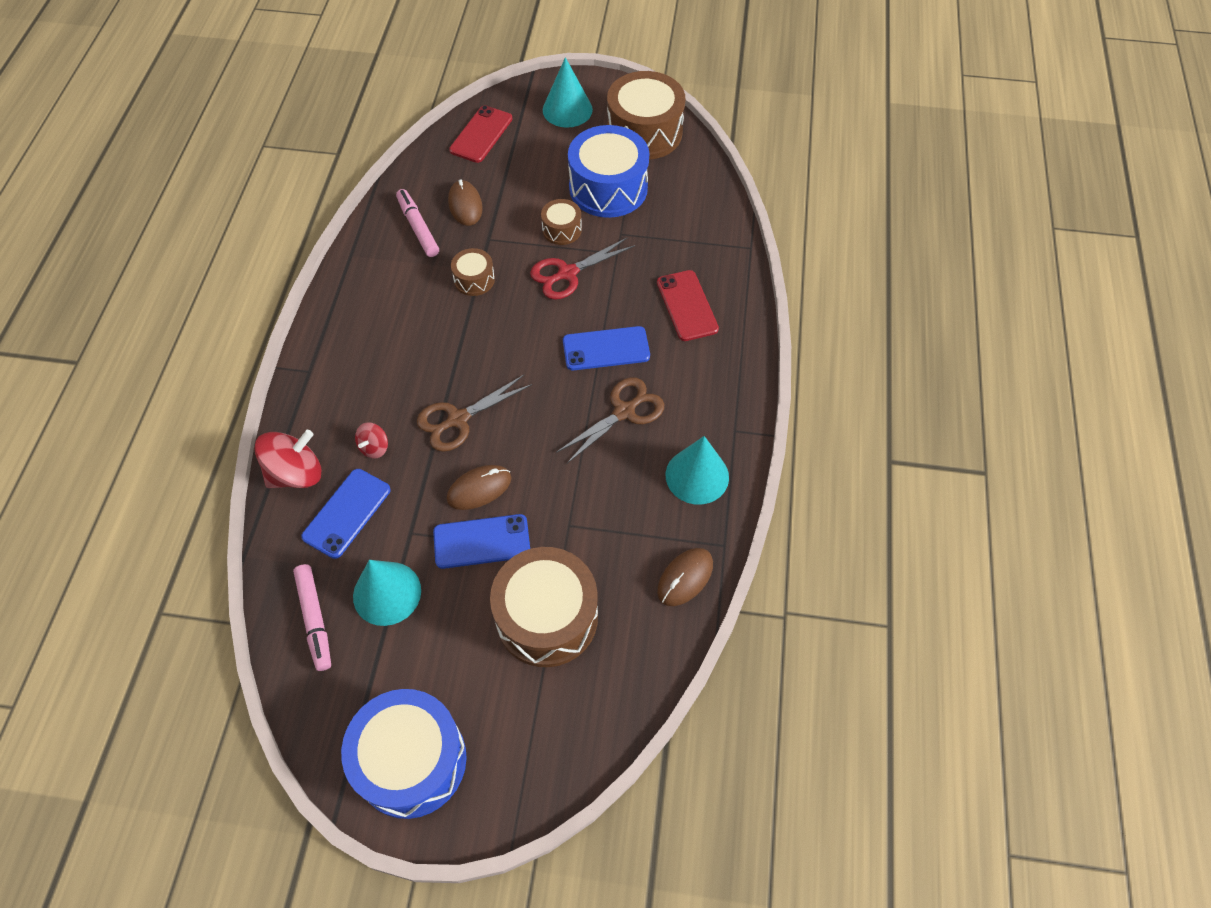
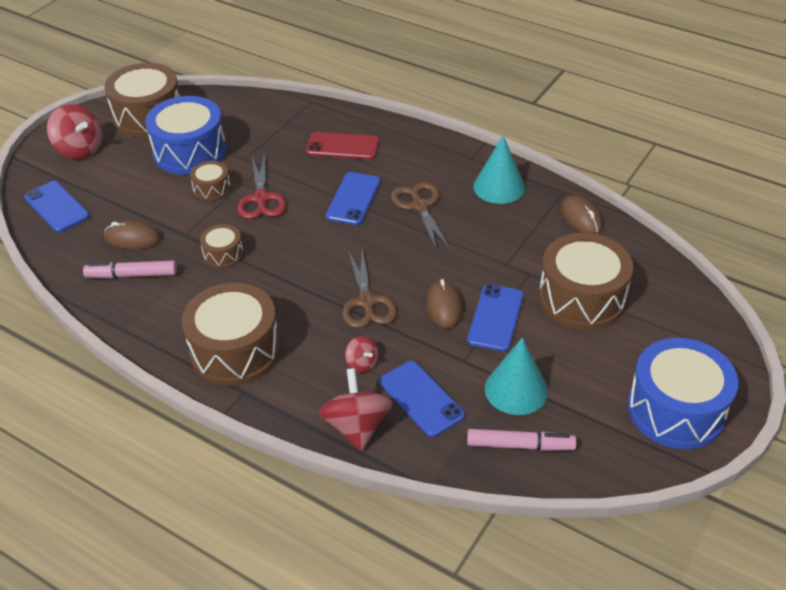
camera: 65 degrees left, 15 degrees down
(355, 343) = (235, 350): none -> brown drum
(481, 134) = (57, 207): red phone -> blue phone
(567, 109) = (80, 149): turquoise cone -> red spinning top

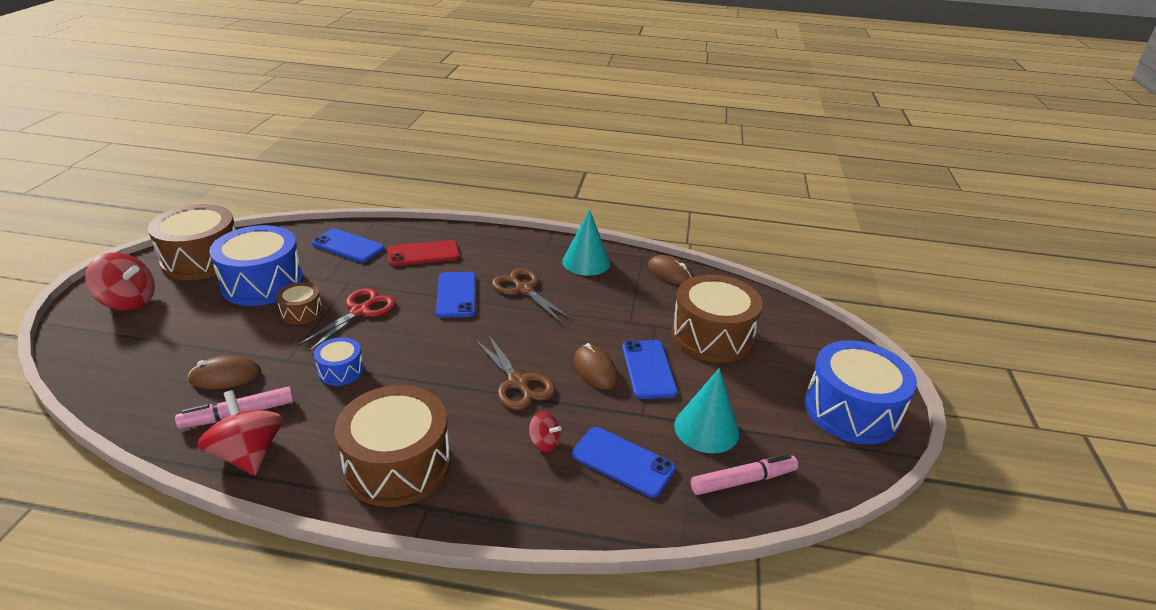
camera: 25 degrees left, 10 degrees down
(57, 207) = (116, 363): blue phone -> blue phone (348, 246)
(223, 254) = (341, 370): brown drum -> blue drum
(261, 198) = (360, 311): red scissors -> red scissors turned 120 degrees counterclockwise
(357, 426) = (573, 509): red spinning top -> red spinning top (248, 454)

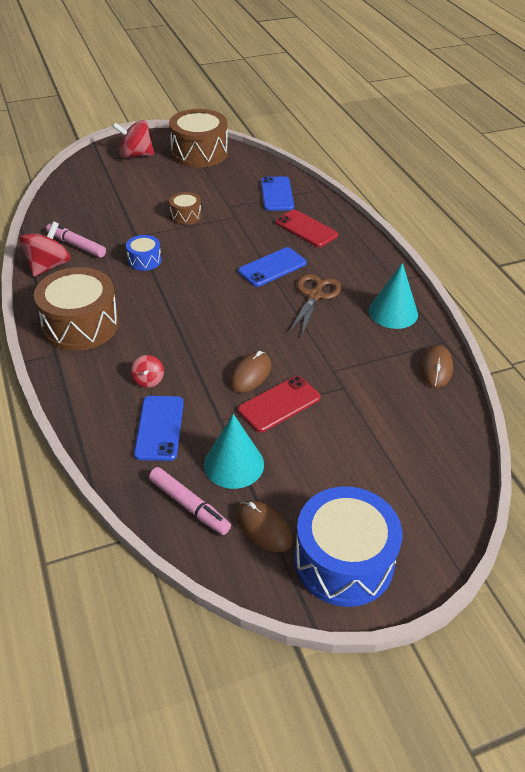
camera: 60 degrees right, 10 degrees up
(128, 301) = (135, 155): red spinning top -> red spinning top turned 105 degrees clockwise
(225, 376) = (103, 223): brown mouse -> brown mouse (263, 528)
(262, 283) = (199, 186): blue drum -> none
(360, 311) = (210, 237): red scissors -> none
(517, 383) = (199, 341): brown scissors -> none
(648, 369) = (279, 404): blue phone -> red phone
(712, 336) = (365, 428): brown drum -> none

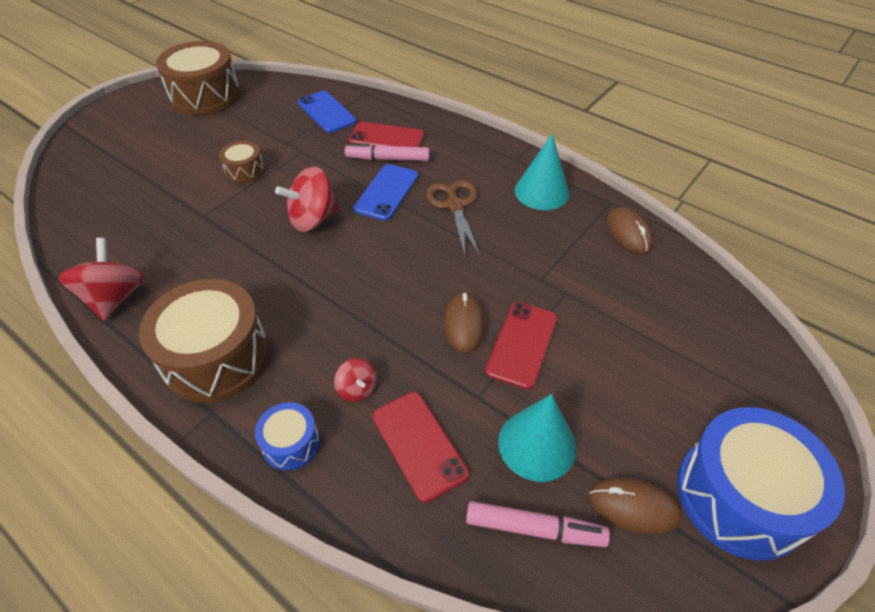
camera: 30 degrees left, 5 degrees up
(76, 245) = (133, 256): pink marker -> pink marker (388, 159)
(135, 155) = (129, 122): red spinning top -> red spinning top (313, 219)
(144, 260) = (236, 241): blue drum -> blue drum (291, 443)
(159, 428) = (419, 445): blue phone -> red phone

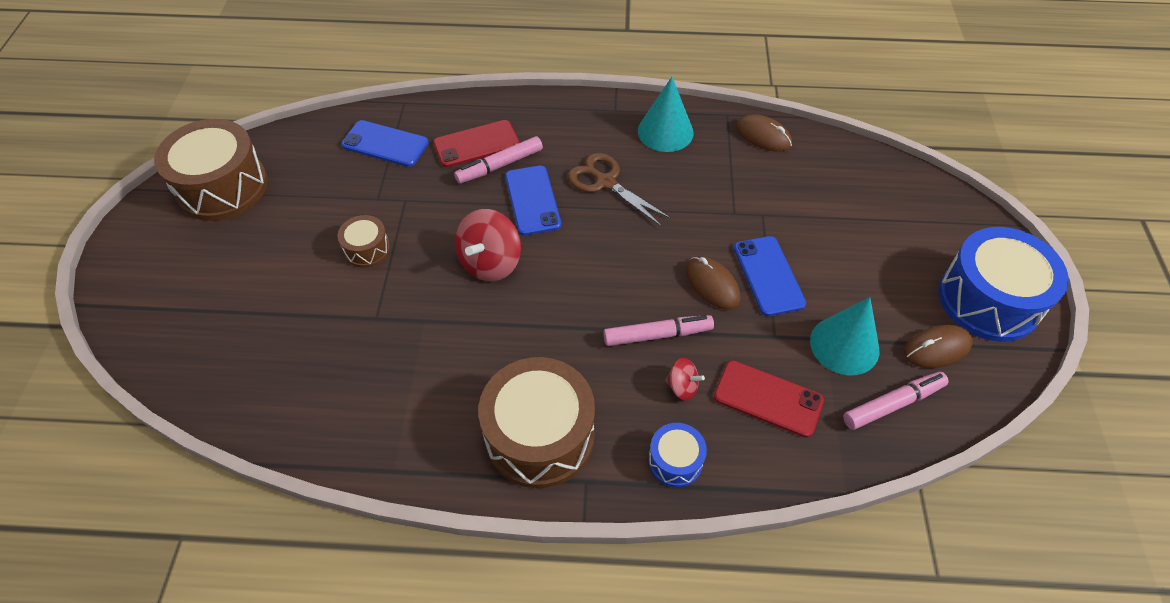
camera: 35 degrees left, 5 degrees up
(115, 298) = (380, 445): red spinning top -> none
(379, 337) = (657, 335): none -> pink marker
(522, 344) = (768, 275): red phone -> blue phone

